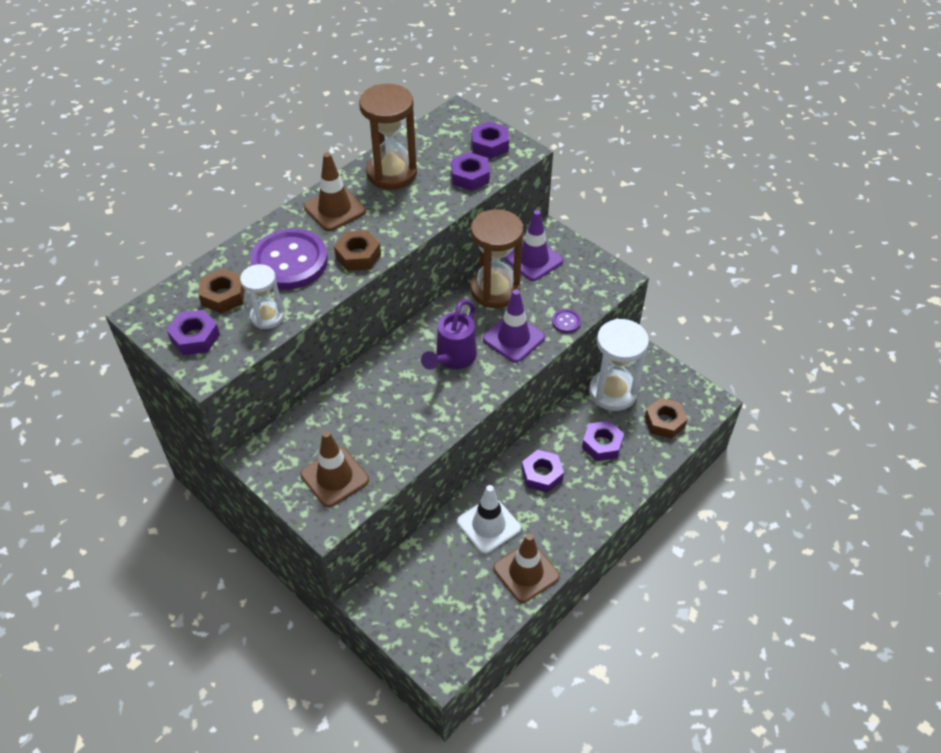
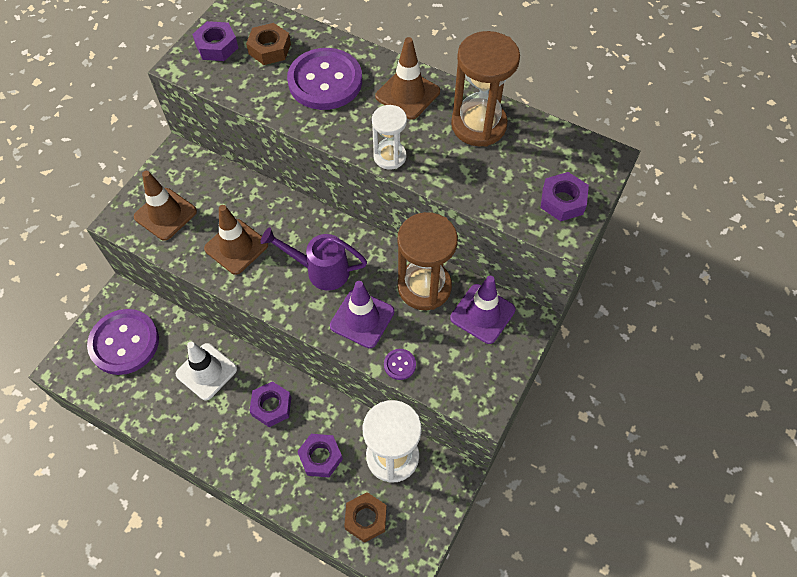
camera: 75 degrees right, 10 degrees up
(267, 317) = (251, 86): white hourglass -> white hourglass (389, 156)
(358, 255) = (348, 129): brown nut -> none
(430, 600) = (124, 343): none -> purple button
(470, 177) = (501, 194): purple nut -> none
(526, 572) = (161, 415): brown traffic cone -> brown traffic cone (236, 247)

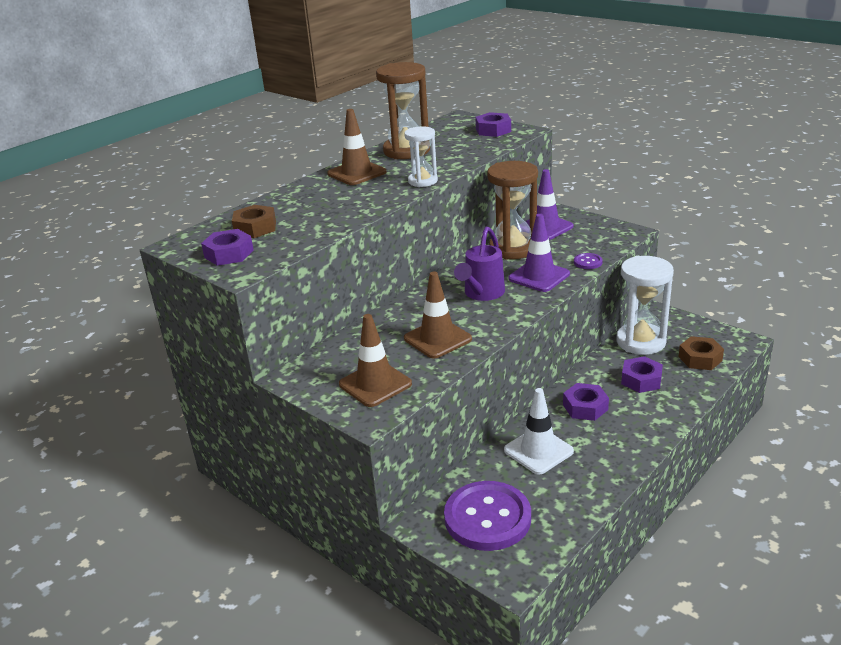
camera: 75 degrees left, 30 degrees down
(325, 81) = (318, 204): purple button -> none

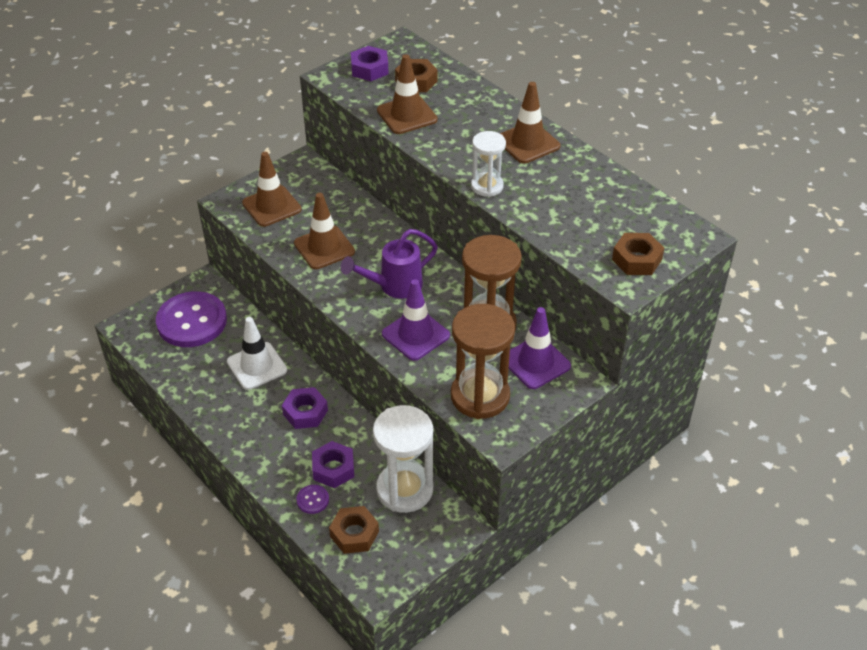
camera: 95 degrees right, 15 degrees up
(317, 225) = (407, 115): none -> brown traffic cone
(406, 151) = (584, 182): brown hourglass -> brown hourglass (480, 396)
(481, 294) = (393, 286): purple watering can -> purple watering can turned 60 degrees counterclockwise
(493, 130) = (637, 259): purple nut -> brown nut
(587, 262) = (434, 381): purple button -> purple button (313, 500)

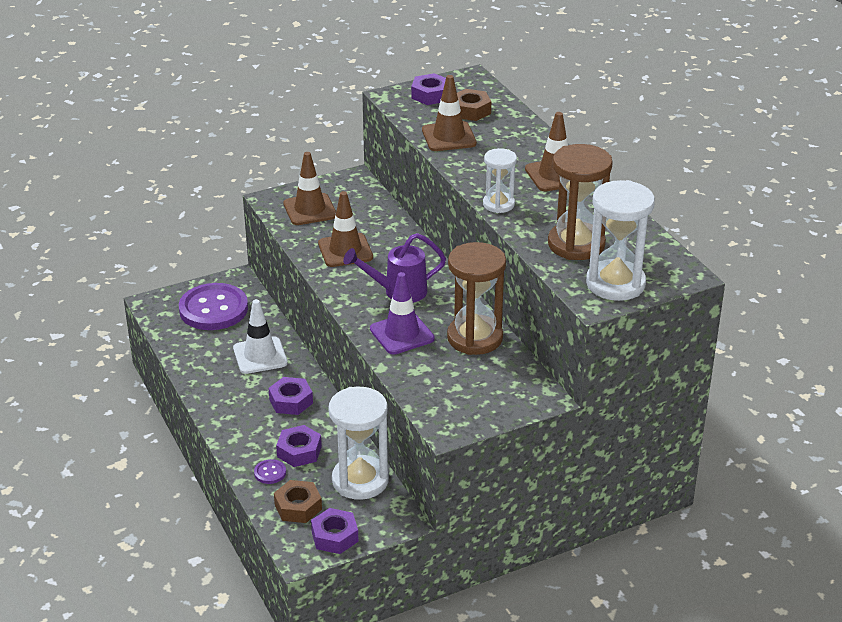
camera: 15 degrees right, 10 degrees down
(402, 560) = (334, 536): none -> purple nut
(480, 396) = (442, 393): brown hourglass -> brown hourglass (576, 244)
(535, 362) = (507, 375): purple traffic cone -> none
(637, 259) = (615, 284): brown nut -> white hourglass

